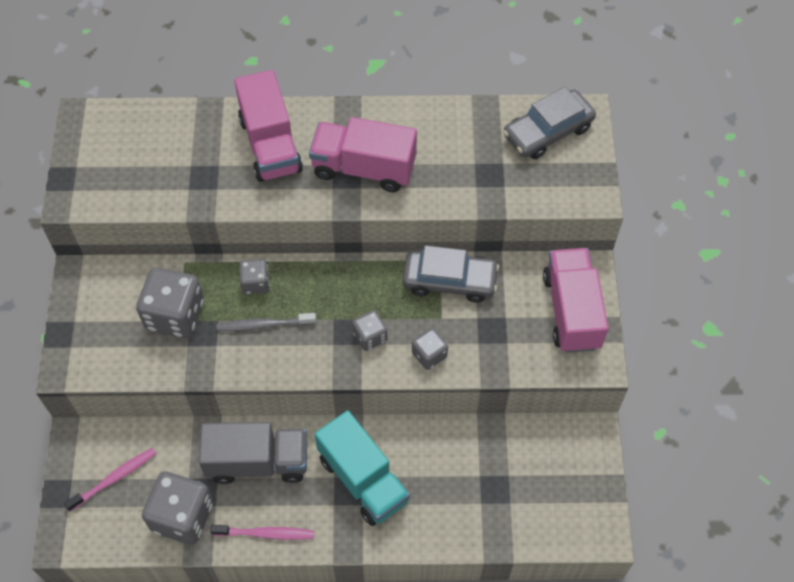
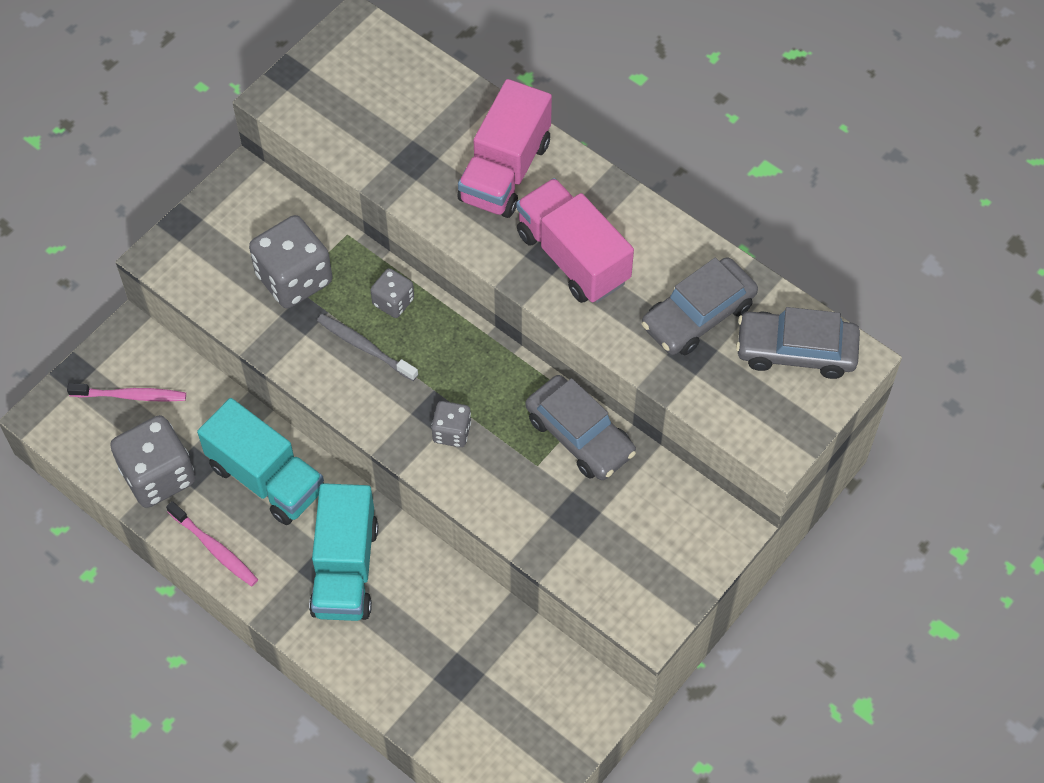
camera: 40 degrees right, 0 degrees up
(258, 462) = (266, 478): grey truck -> turquoise truck
(429, 355) = (491, 491): grey dice -> none
(472, 150) = (698, 315): none -> grey car
(571, 311) = (673, 556): pink truck -> none

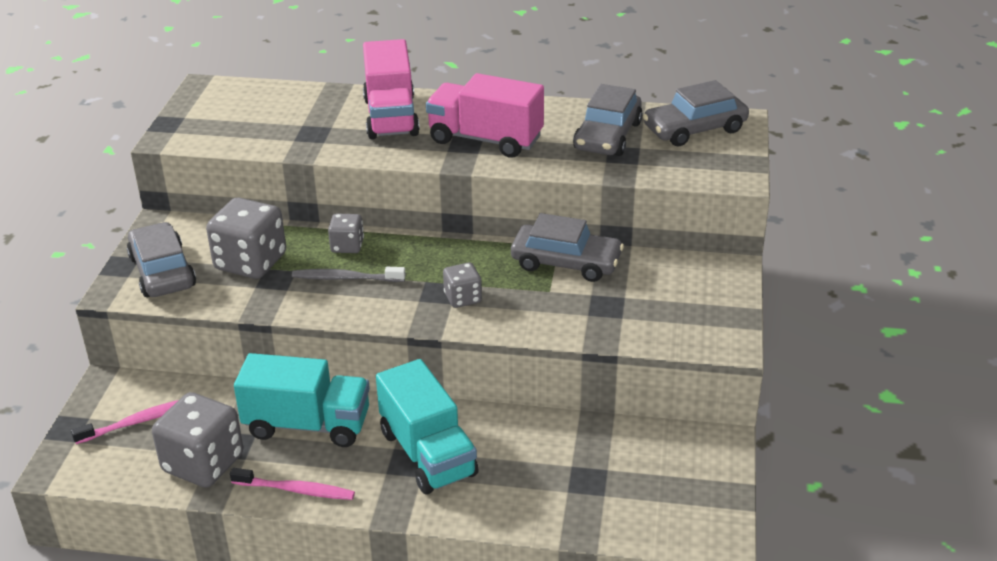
camera: 30 degrees left, 25 degrees down
(211, 251) = (162, 272): none -> grey car

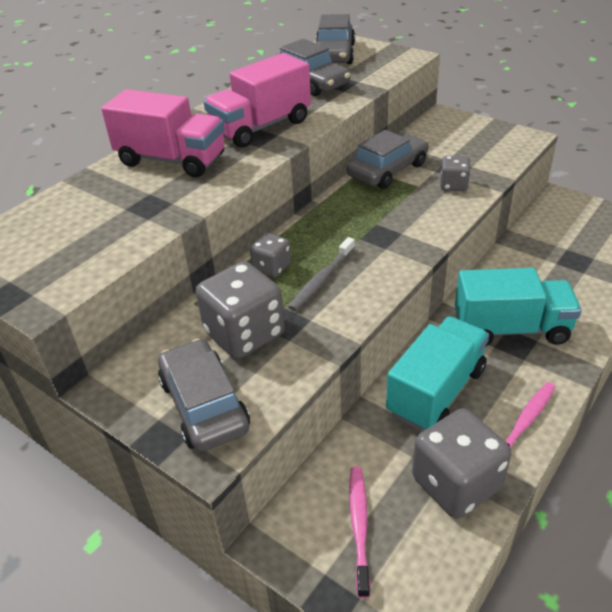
camera: 60 degrees left, 5 degrees up
(162, 272) = (204, 405): grey car -> grey car turned 60 degrees clockwise
(463, 298) = (399, 226): grey dice -> grey dice (453, 185)

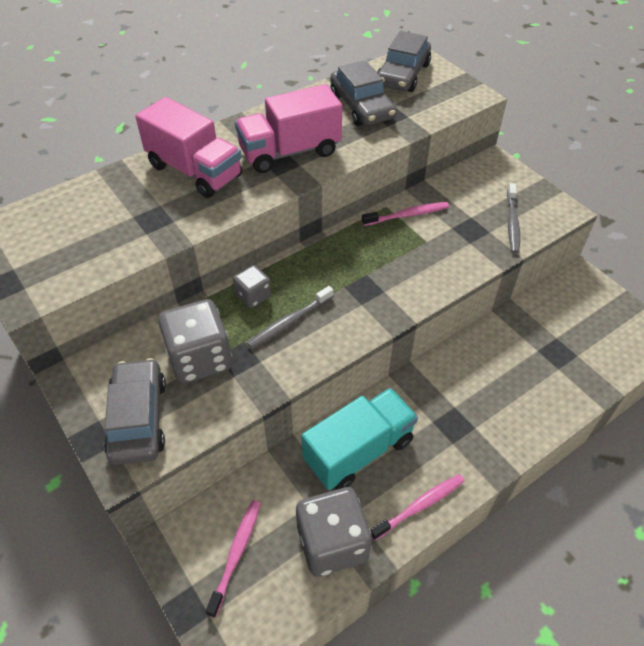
camera: 15 degrees right, 10 degrees up
(388, 170) = (407, 215): grey car -> pink toothbrush
(453, 185) = (460, 250): grey dice -> none
(487, 155) = (512, 223): none -> grey toothbrush
(511, 329) = (457, 408): turquoise truck -> none

